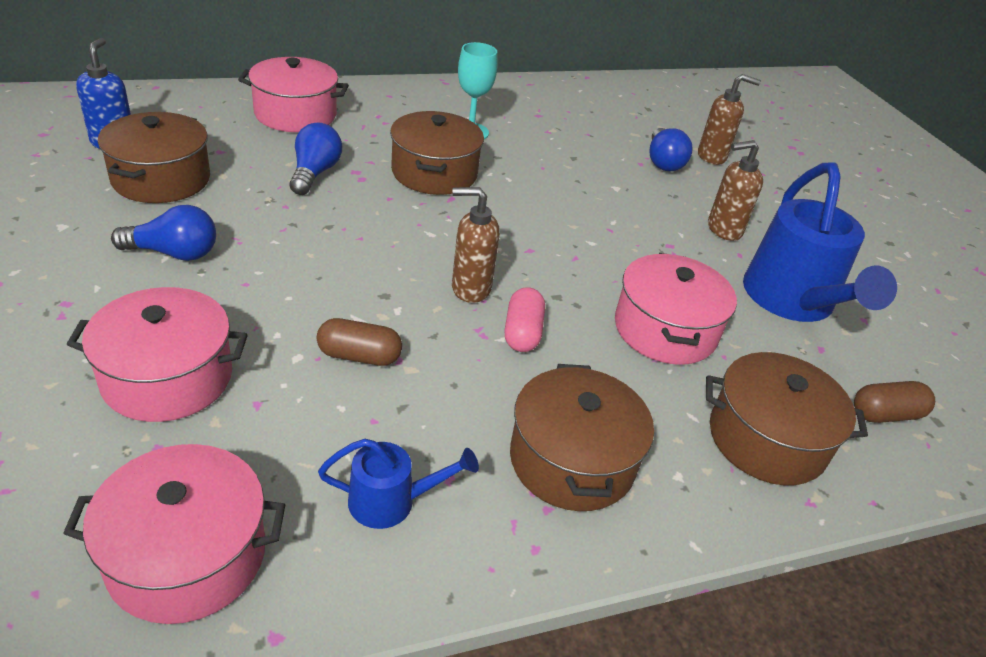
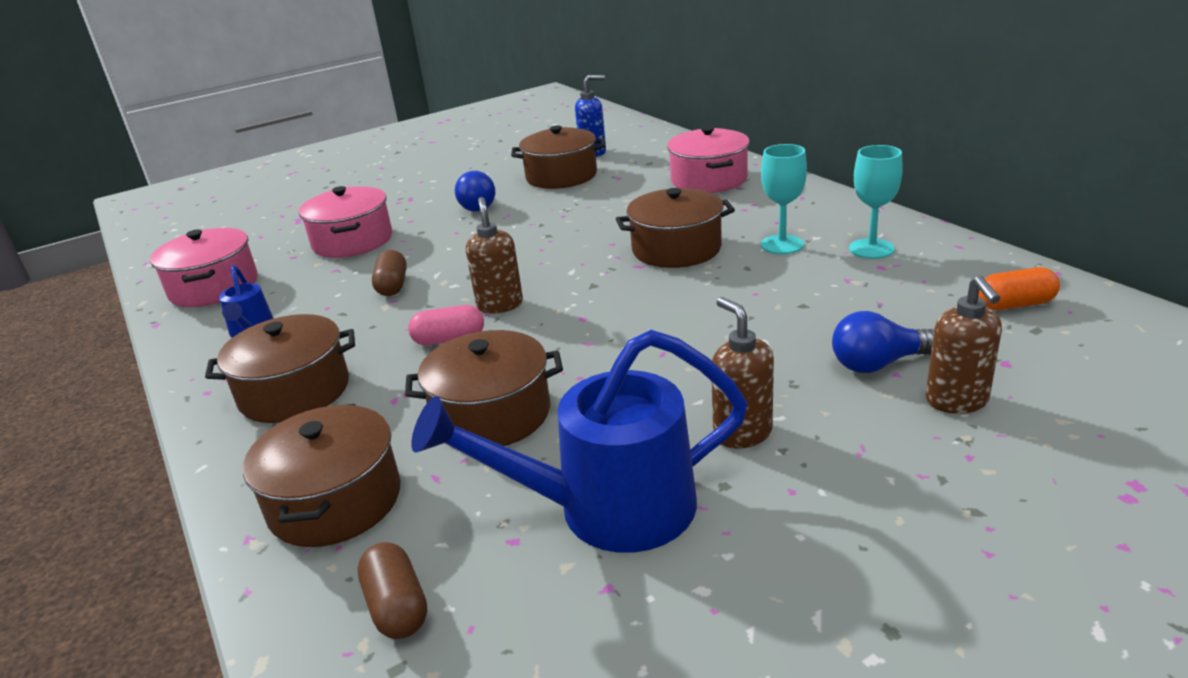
camera: 85 degrees right, 10 degrees down
(314, 173) = (621, 210): blue light bulb -> none
(508, 107) = (871, 249): none -> turquoise goblet
(617, 101) = (1015, 304): none -> orange capsule
(665, 330) = (492, 414): pink pot -> brown pot

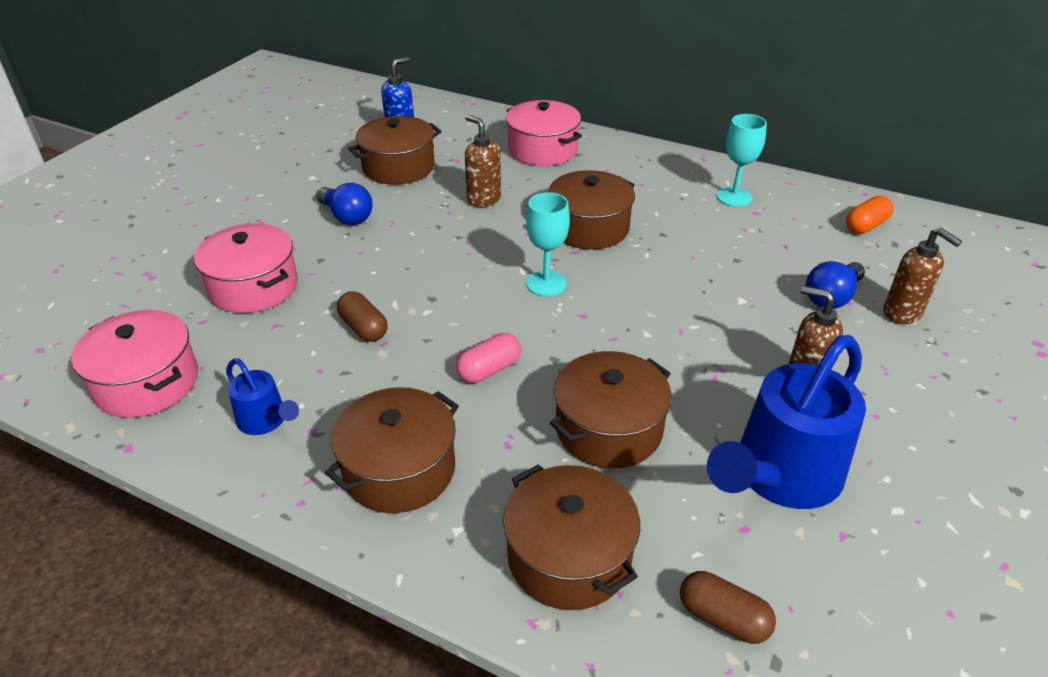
camera: 35 degrees left, 10 degrees up
(500, 305) = (496, 321): brown soap dispenser -> brown soap dispenser (483, 199)
(782, 244) = (667, 206): turquoise goblet -> turquoise goblet (546, 283)

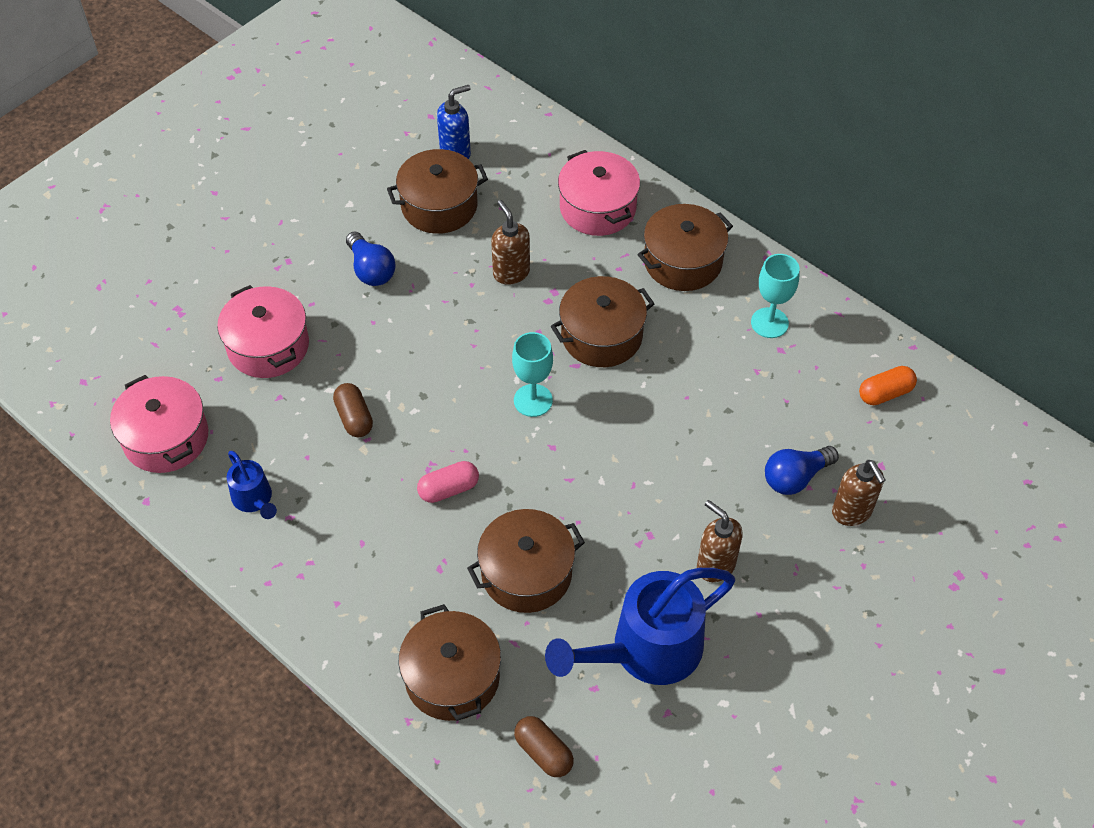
camera: 15 degrees right, 15 degrees up
(399, 469) = (348, 571): brown pot -> brown pot (682, 261)

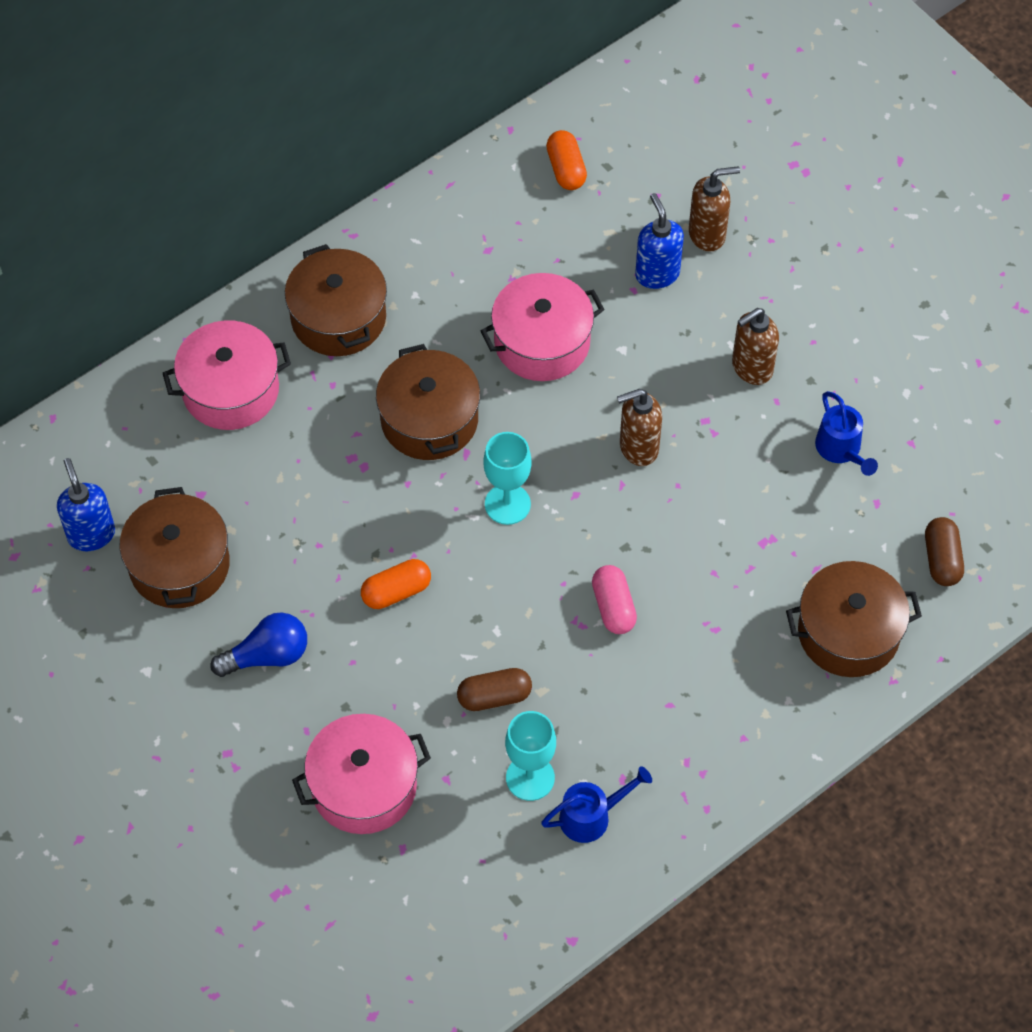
camera: 80 degrees left, 5 degrees up
(166, 438) = (482, 914): pink pot -> pink pot (542, 342)
(438, 339) = (396, 591): none -> orange capsule
(511, 272) = (311, 499): brown soap dispenser -> brown soap dispenser (638, 448)
(526, 573) = (734, 544): brown pot -> none
(543, 752) = (941, 559): brown capsule -> brown capsule turned 60 degrees counterclockwise
(644, 651) = (841, 450): blue watering can -> blue watering can, size x0.49
(769, 323) = (448, 252): turquoise goblet -> turquoise goblet (530, 778)
(795, 477) = (657, 274): blue light bulb -> blue soap dispenser

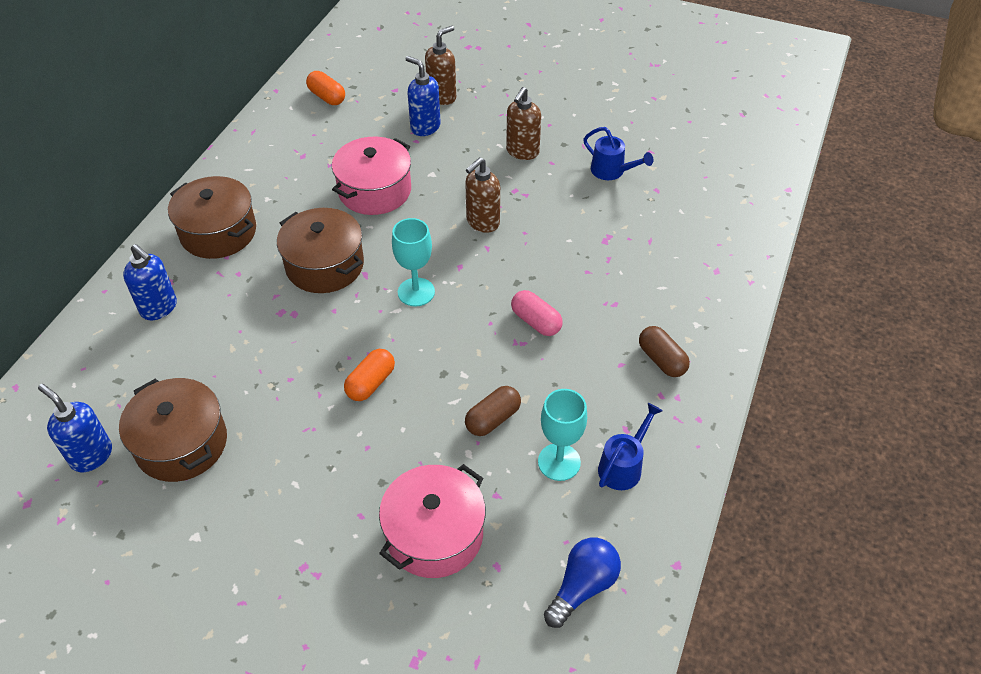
camera: 30 degrees left, 10 degrees down
(231, 390) = (159, 308): pink pot -> blue soap dispenser
(267, 656) = (294, 475): blue light bulb -> blue light bulb (582, 587)
(848, 632) = (700, 267): brown pot -> none
(941, 559) = (721, 202): brown capsule -> brown capsule (661, 360)

